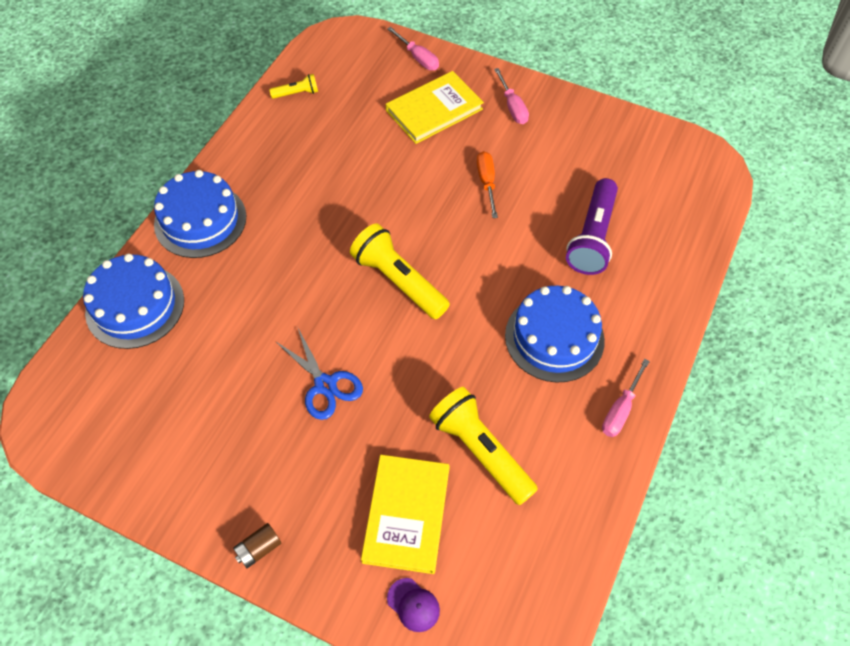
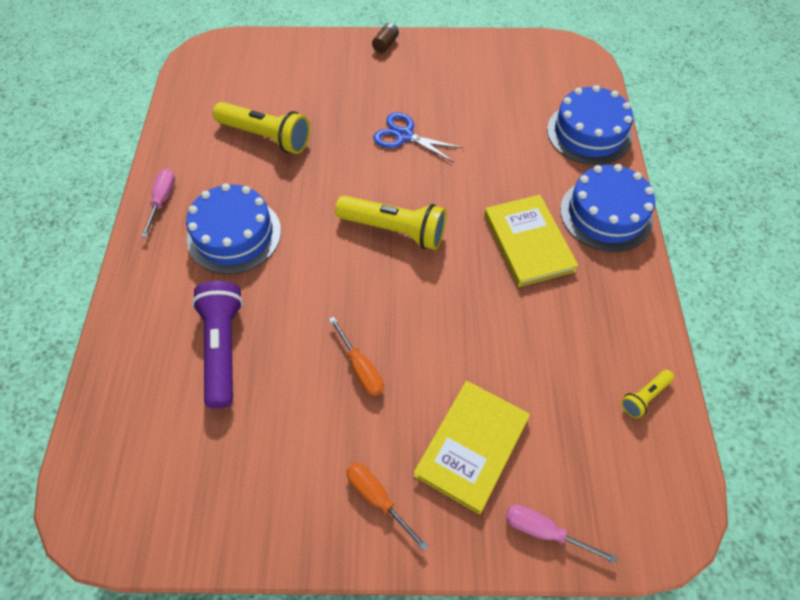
camera: 155 degrees right, 0 degrees up
(406, 514) = (302, 88): yellow book -> yellow book (528, 242)
(413, 605) = (276, 52): purple cap -> none
(512, 107) = (377, 498): pink screwdriver -> orange screwdriver

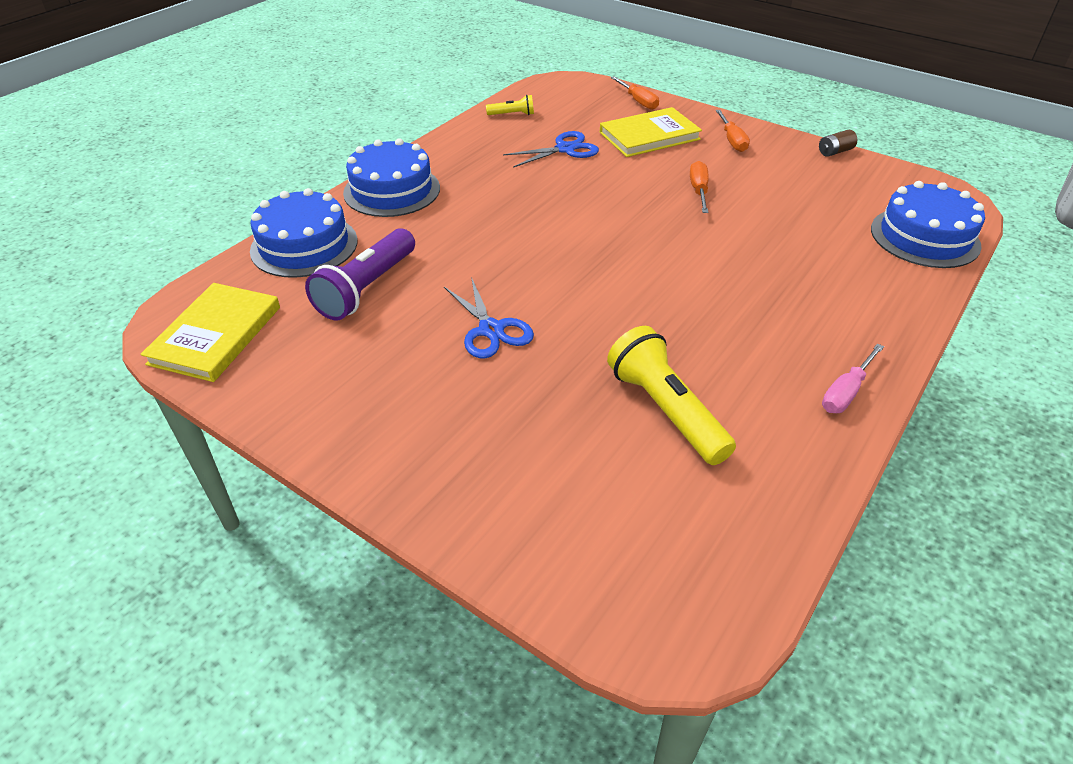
camera: 145 degrees left, 15 degrees down
(223, 348) = (815, 242): purple flashlight -> purple flashlight (367, 288)
(234, 235) = (765, 319): blue cake -> blue cake (924, 237)
(385, 44) = (375, 469): brown battery -> brown battery (835, 152)
(394, 230) = (591, 255): yellow flashlight -> none
(528, 242) = (481, 200): yellow book -> yellow book (215, 335)
(532, 362) = (565, 149): none -> blue scissors
(544, 531) = (638, 101): pink screwdriver -> orange screwdriver

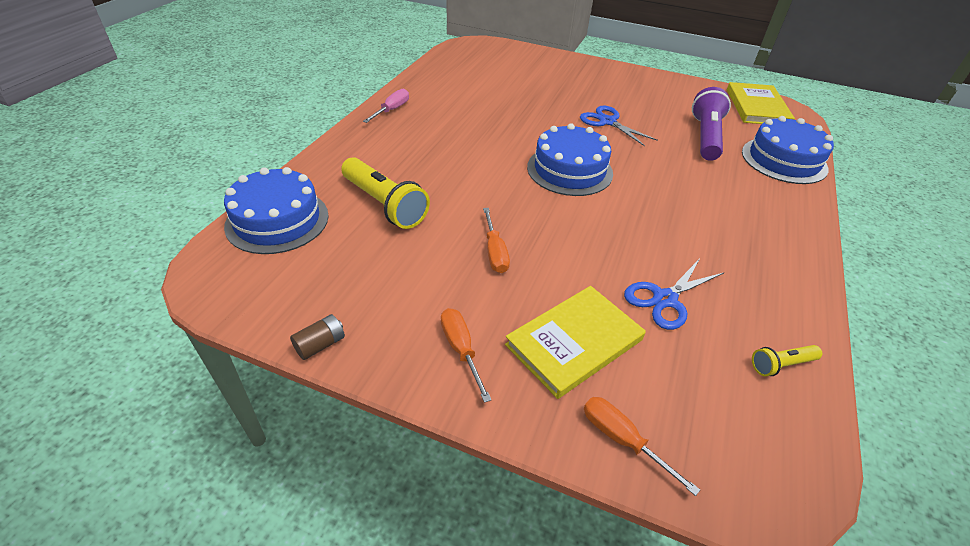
camera: 165 degrees right, 0 degrees up
(392, 190) = (783, 216): blue cake -> blue cake (569, 170)
(666, 410) = (492, 96): yellow flashlight -> yellow flashlight (384, 204)

